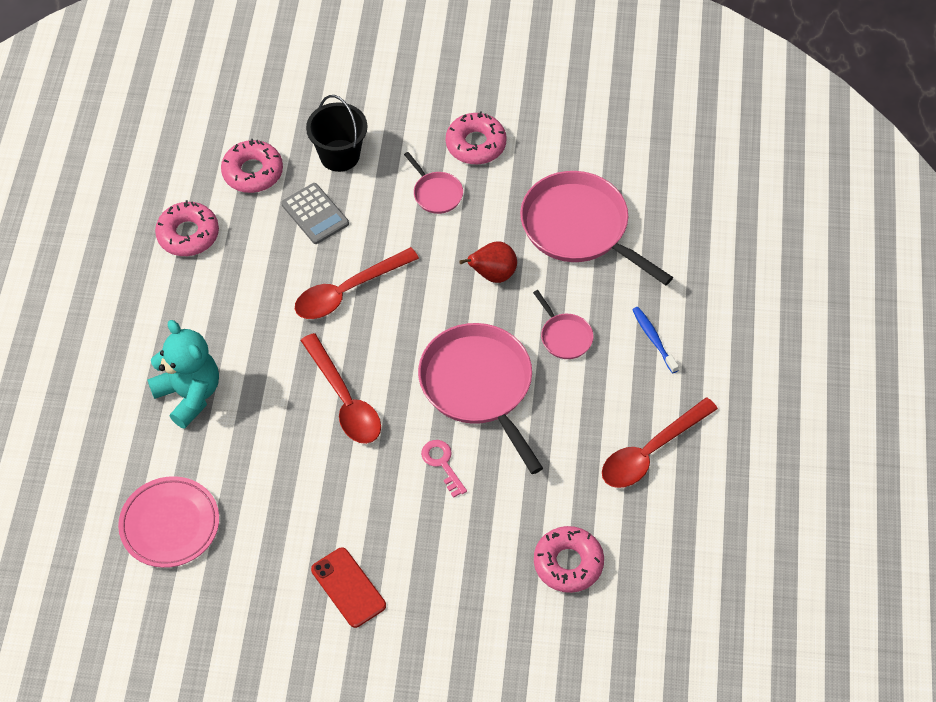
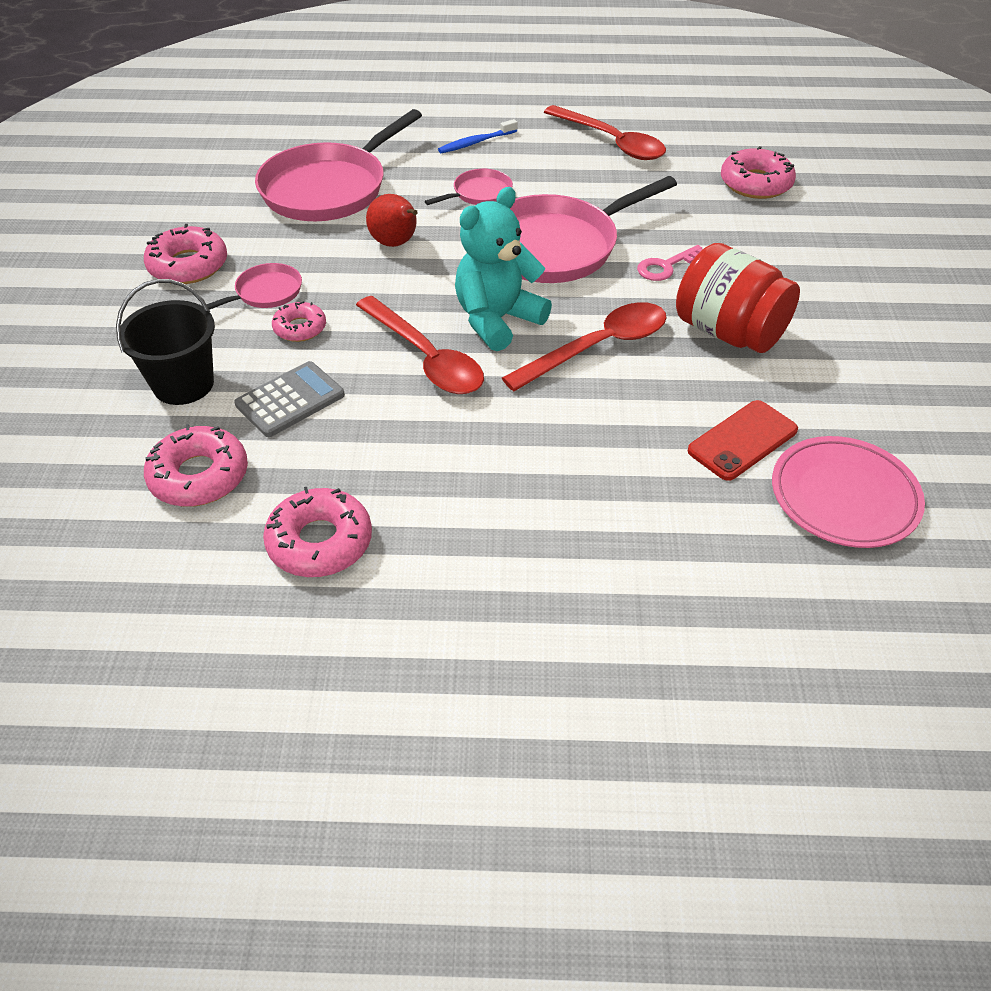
camera: 95 degrees left, 10 degrees down
(189, 395) = (624, 502): turquoise teddy bear -> turquoise teddy bear (497, 320)
(348, 587) = (856, 324): red phone -> red phone (742, 440)
(351, 492) = (728, 332): none -> red jar
(391, 216) = (300, 328): none -> pink donut

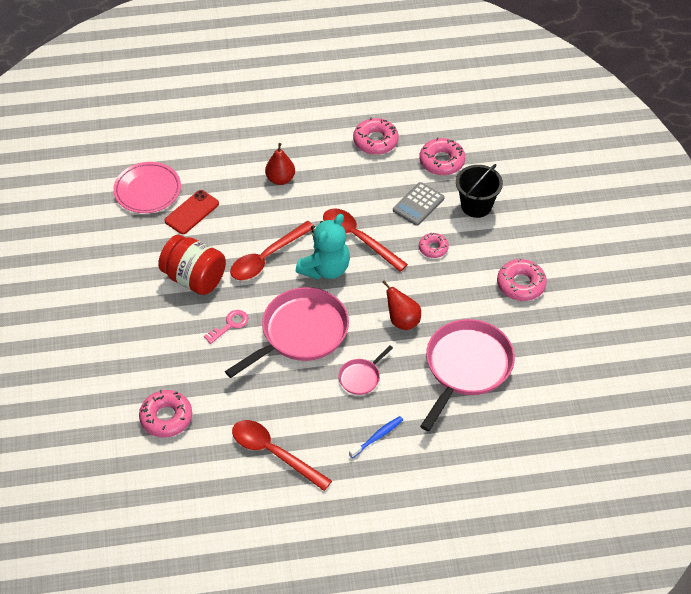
camera: 170 degrees right, 5 degrees up
(266, 292) = (464, 270): pink pan -> none
(553, 483) = (280, 179): none -> red pear

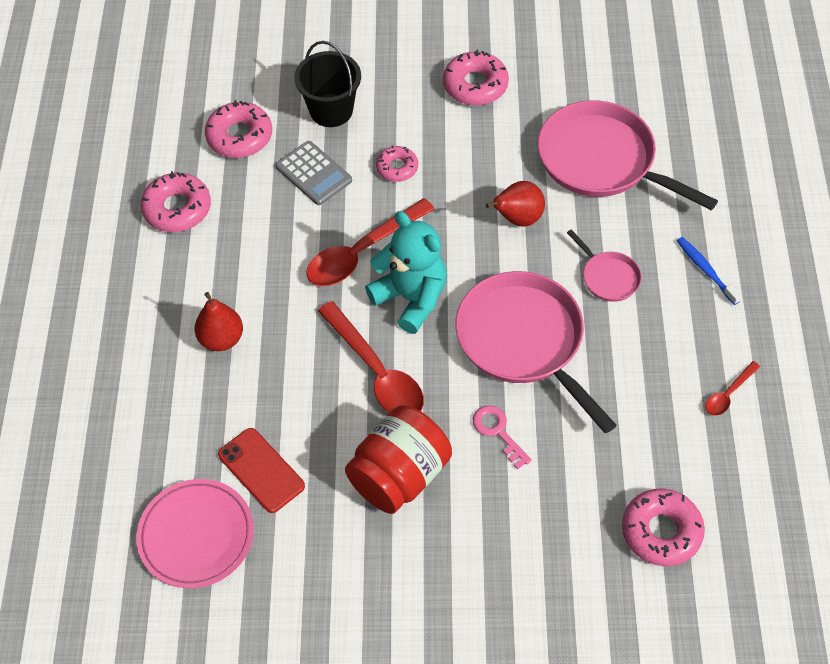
camera: 80 degrees left, 5 degrees up
(274, 453) = (728, 394): red spoon -> red spoon, size x0.49

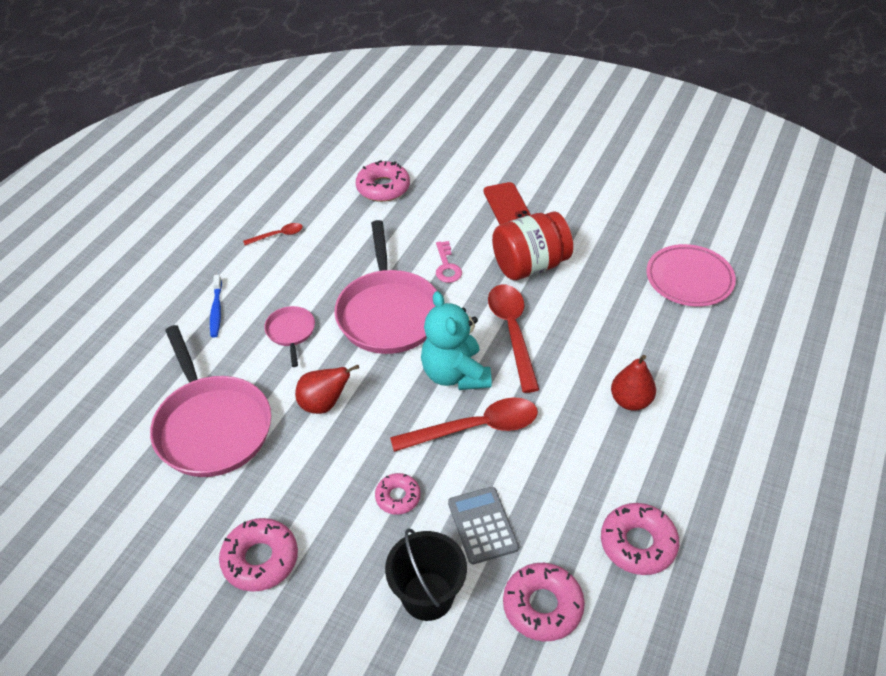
camera: 155 degrees left, 10 degrees down
(261, 470) = (629, 300): red phone -> red phone (507, 206)

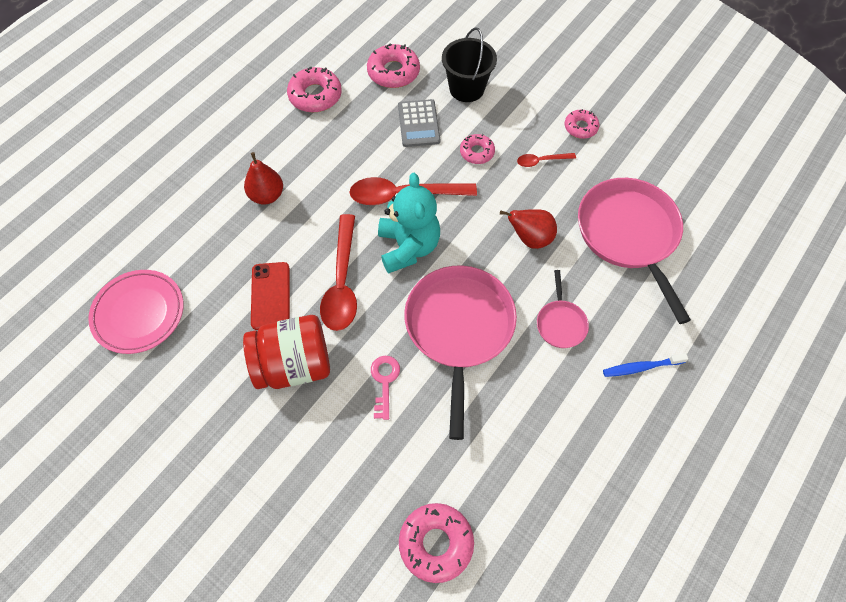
camera: 170 degrees left, 15 degrees up
(216, 310) = (641, 367): blue toothbrush -> blue toothbrush turned 105 degrees counterclockwise
(260, 559) = (580, 127): pink donut -> pink donut, size x0.62
(278, 235) = (578, 475): red spoon -> red spoon (541, 161)
(507, 206) = (284, 470): red phone -> red phone (270, 296)

